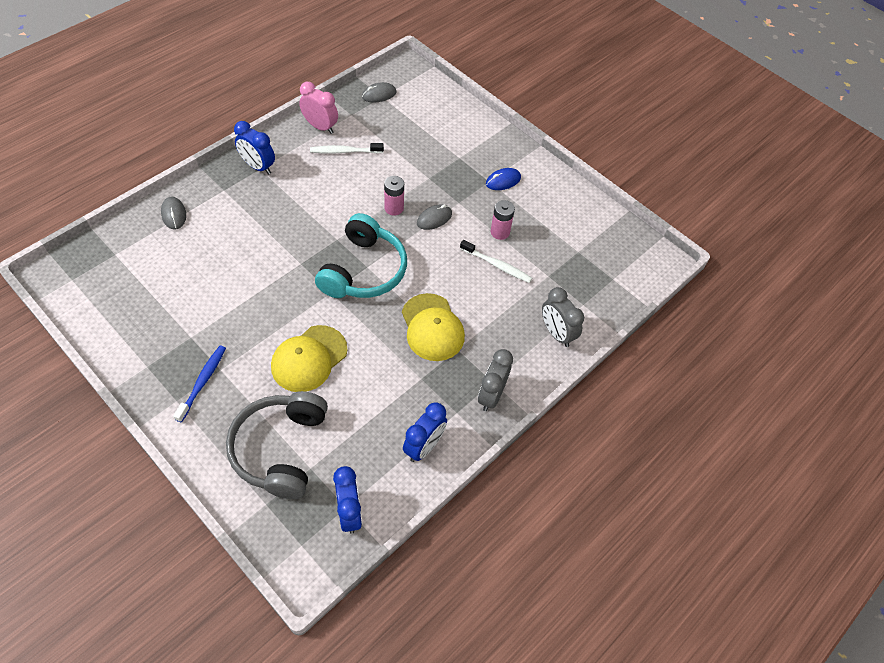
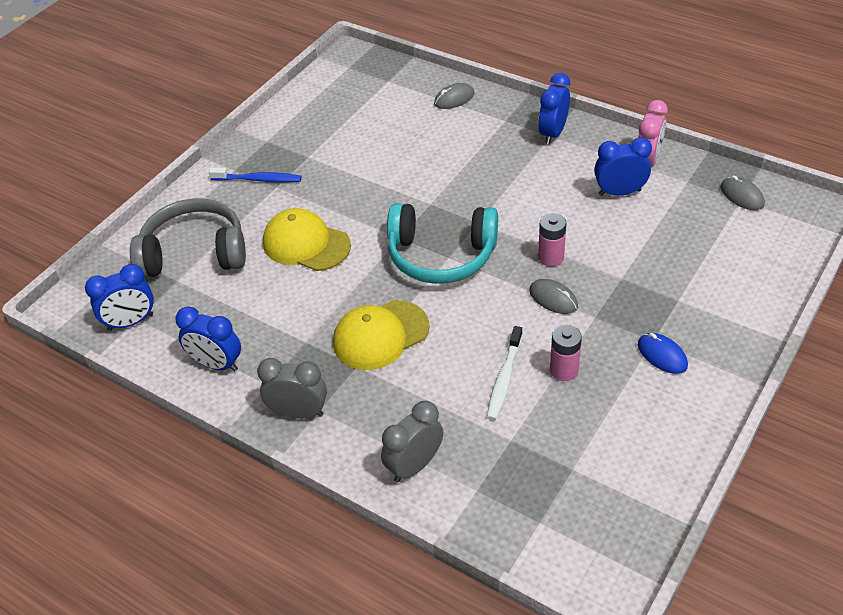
camera: 85 degrees right, 10 degrees down
(345, 151) = (619, 192): white toothbrush -> blue clock

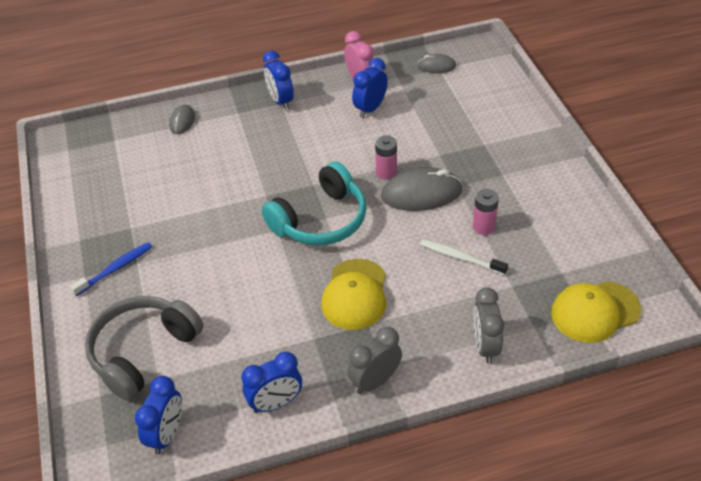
camera: 50 degrees left, 0 degrees up
(306, 244) = (219, 282): yellow cap -> yellow cap (595, 312)
(504, 378) = (460, 257): white toothbrush -> white toothbrush turned 150 degrees clockwise
(553, 299) = (421, 194): grey mouse -> grey mouse, size x1.84
(662, 355) = (518, 179): blue mouse -> none

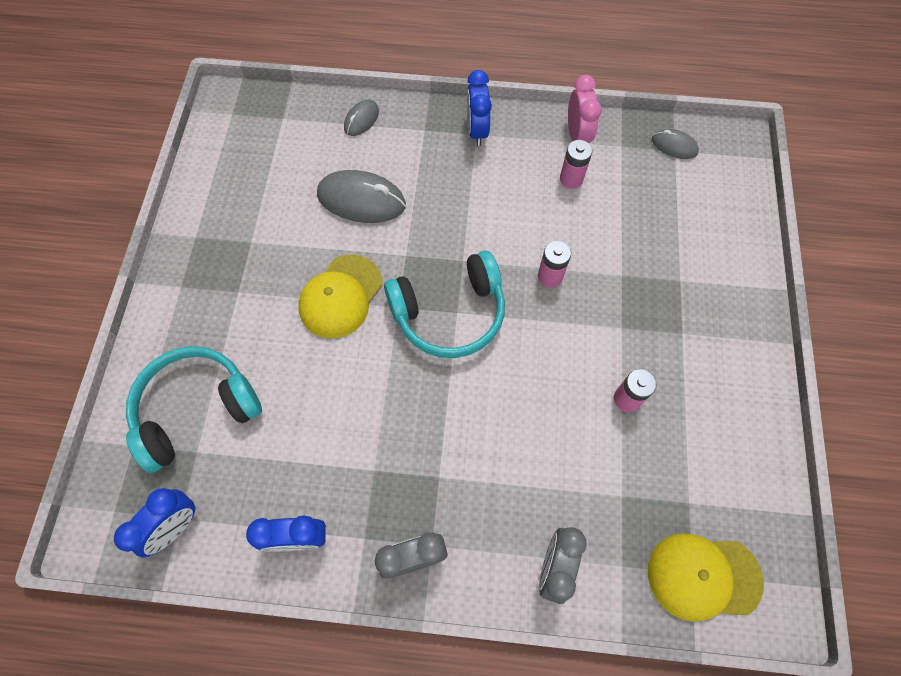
camera: 20 degrees right, 20 degrees up
(115, 269) = (214, 290): blue toothbrush -> none
(142, 352) = (196, 409): grey headphones -> turquoise headphones
(355, 294) = (442, 431): yellow cap -> yellow cap (340, 296)
(370, 108) = (571, 179): blue clock -> pink battery
(421, 194) = (576, 322): grey mouse -> grey mouse (361, 200)
(460, 257) = (581, 431): white toothbrush -> none

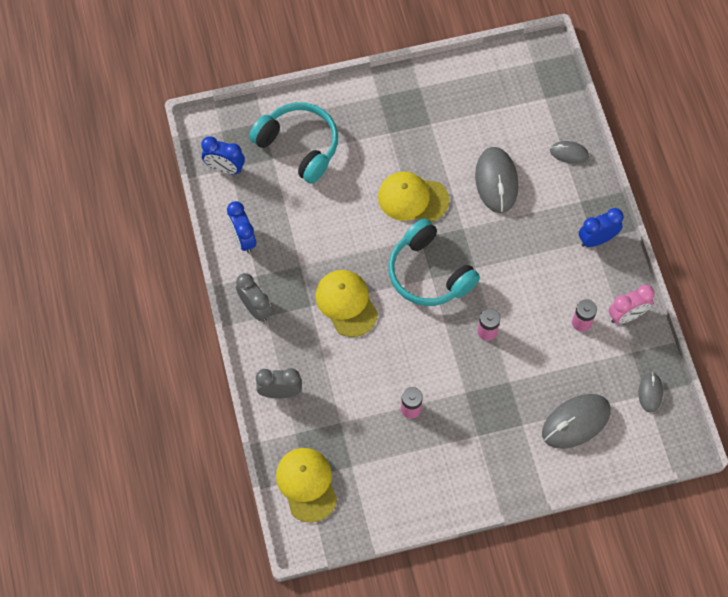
camera: 70 degrees right, 0 degrees up
(453, 428) = (346, 303): none -> yellow cap
(690, 226) = (576, 422): none -> grey mouse

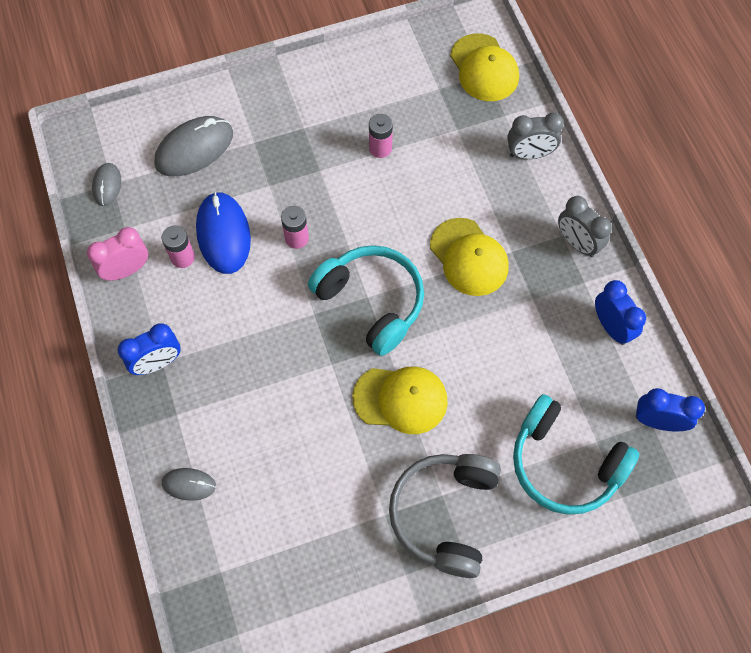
camera: 175 degrees right, 0 degrees up
(389, 120) = (444, 514): none -> grey headphones
(496, 181) = (289, 433): grey mouse -> none
(548, 339) = (223, 234): none -> blue mouse

